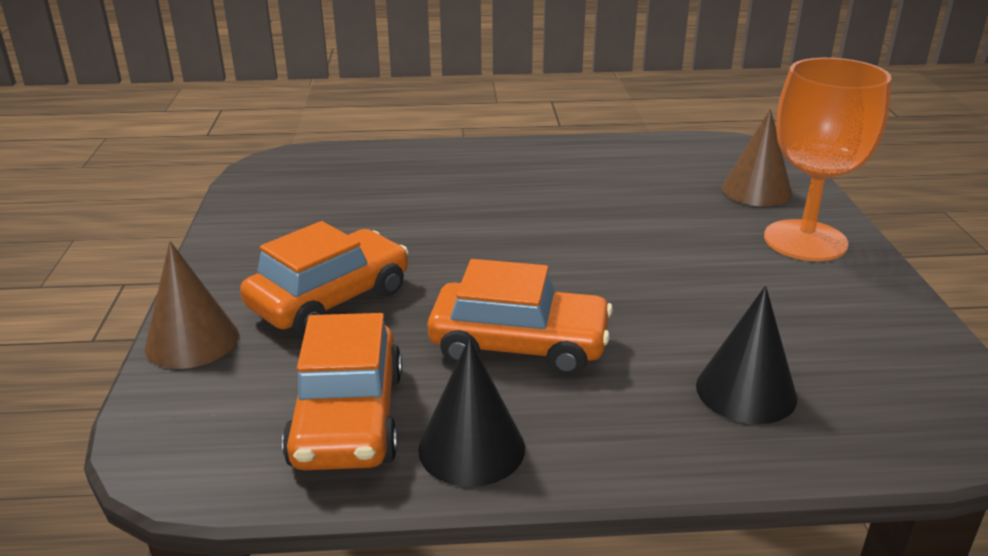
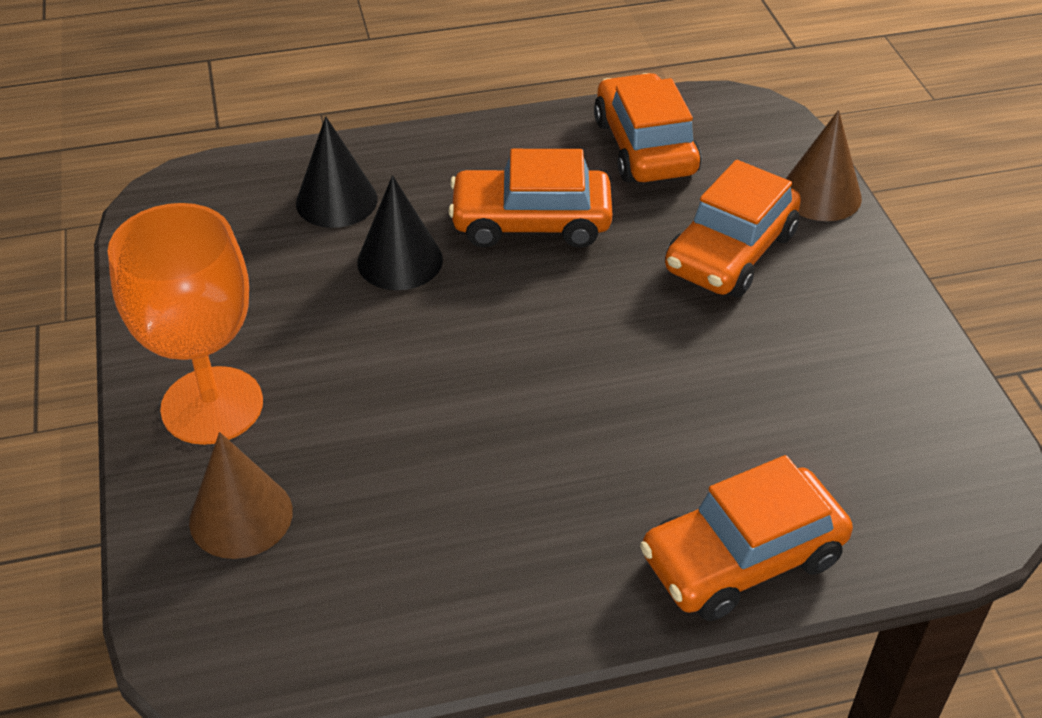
camera: 170 degrees right, 15 degrees up
(441, 155) = (742, 558): none -> orange car
(471, 448) = (545, 137): black cone -> black cone (400, 260)

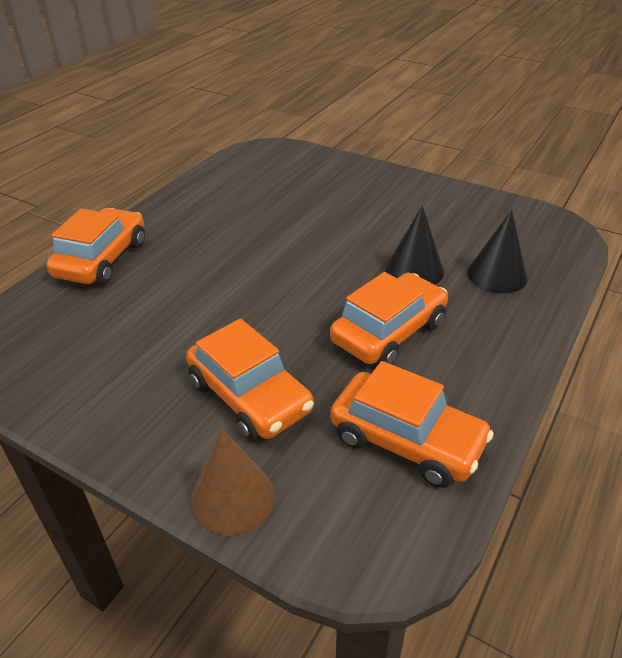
camera: 135 degrees right, 5 degrees down
(212, 405) = (380, 186): orange goblet -> none
(241, 516) = (313, 172): brown cone -> none
(730, 252) = (250, 396): orange car -> orange car turned 150 degrees clockwise

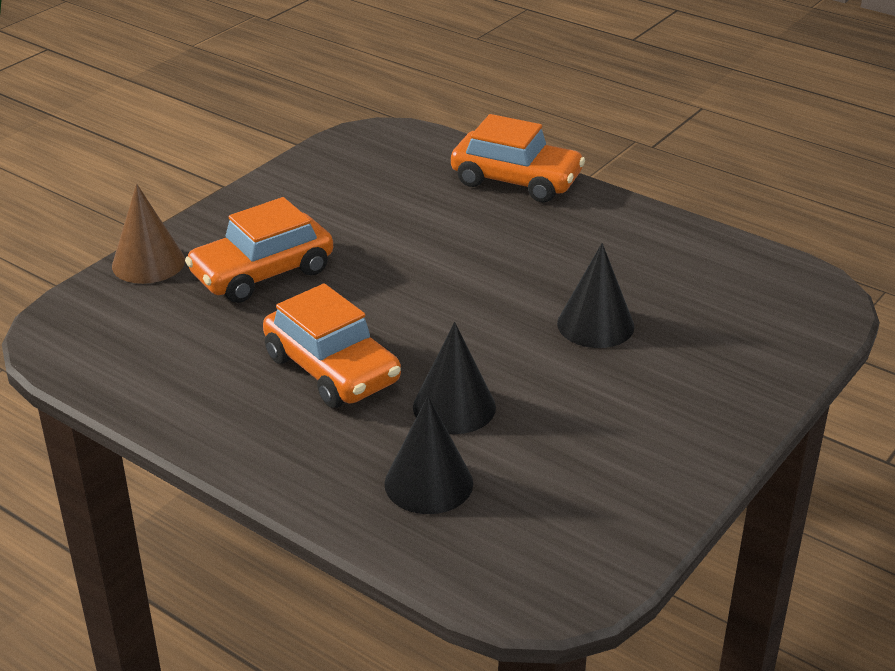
camera: 95 degrees right, 5 degrees down
(306, 219) = (595, 325): none -> black cone
(407, 440) = (167, 361): orange car -> none

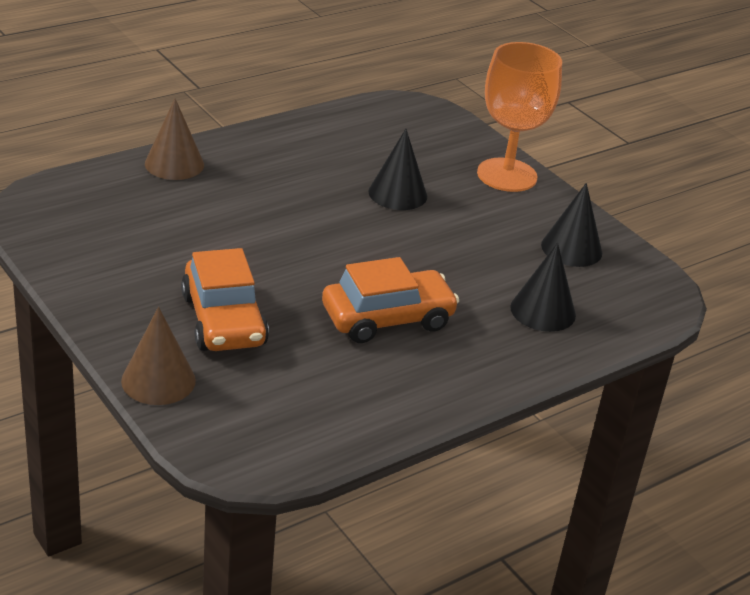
camera: 75 degrees left, 0 degrees up
(454, 407) = (463, 277): black cone -> black cone (571, 248)
(516, 180) = (174, 164): orange car -> brown cone
(728, 399) = (507, 175): none -> orange goblet

